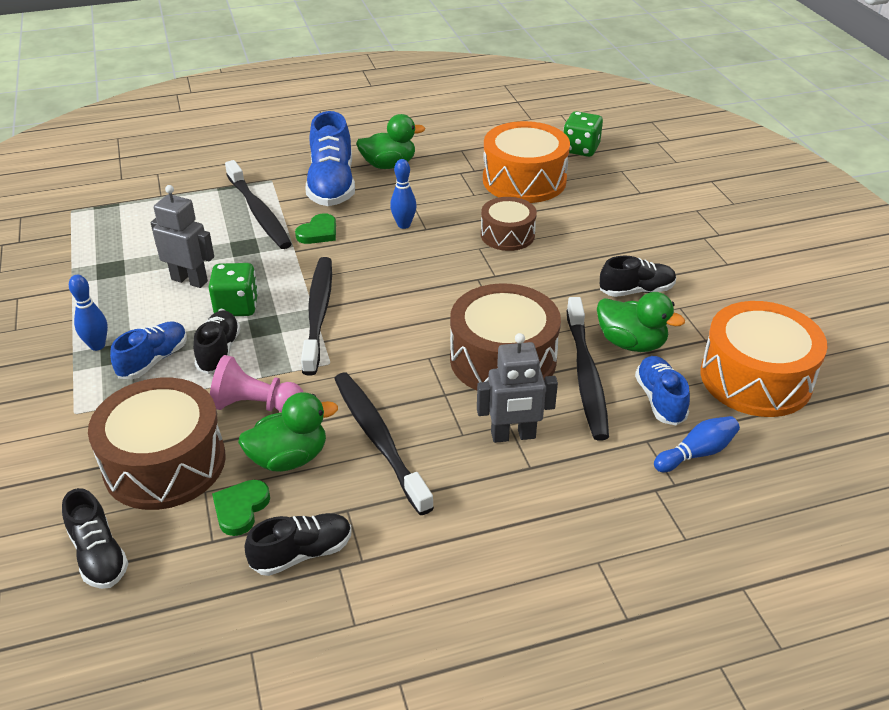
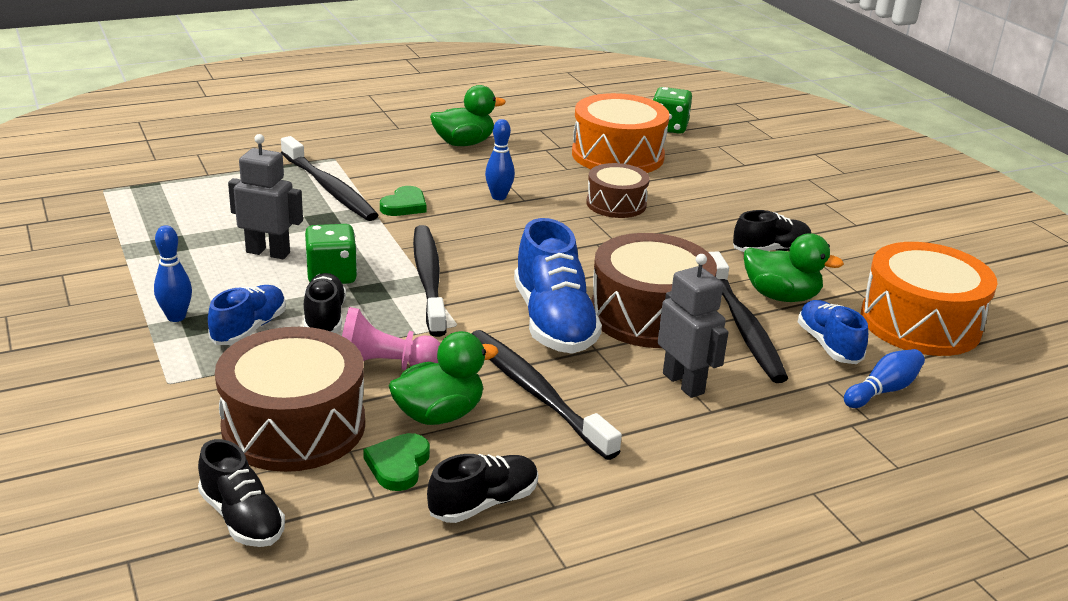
camera: 10 degrees left, 10 degrees down
(332, 185) = (405, 162): blue shoe -> blue shoe (553, 322)
(513, 436) = (683, 383): grey robot -> grey robot turned 105 degrees counterclockwise

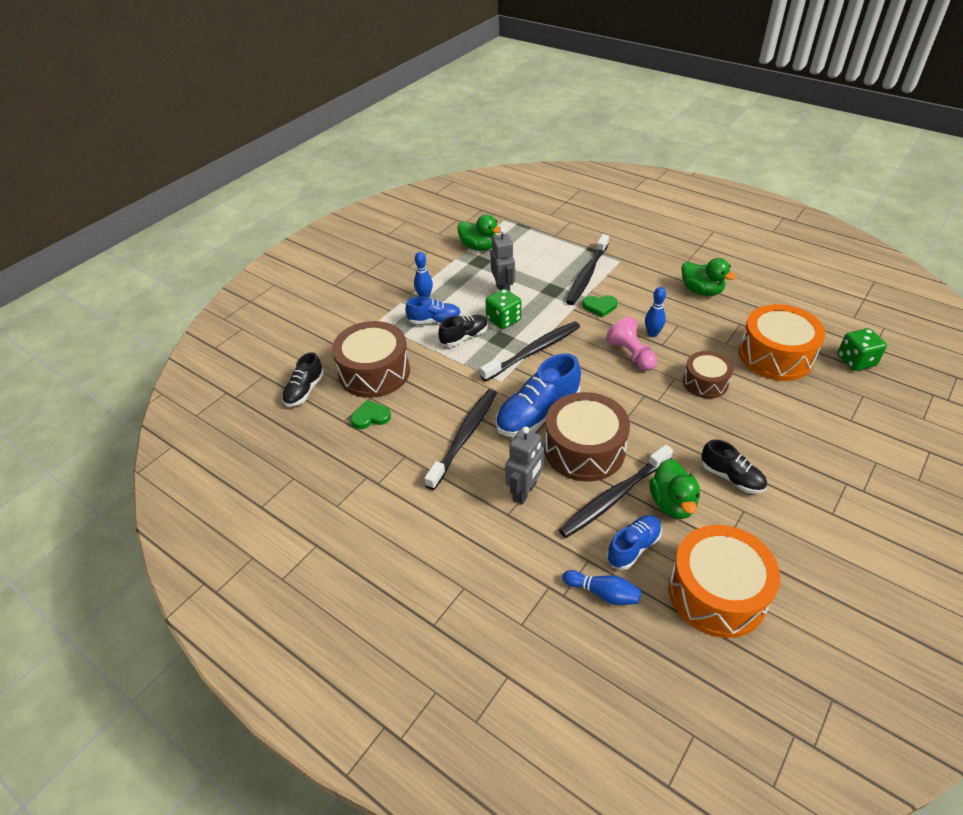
camera: 65 degrees right, 15 degrees up
(384, 367) = (441, 375): pink pawn -> pink pawn (631, 354)
(439, 415) = (418, 412): green duck -> green duck (479, 247)
(483, 503) = (362, 457): black shoe -> none

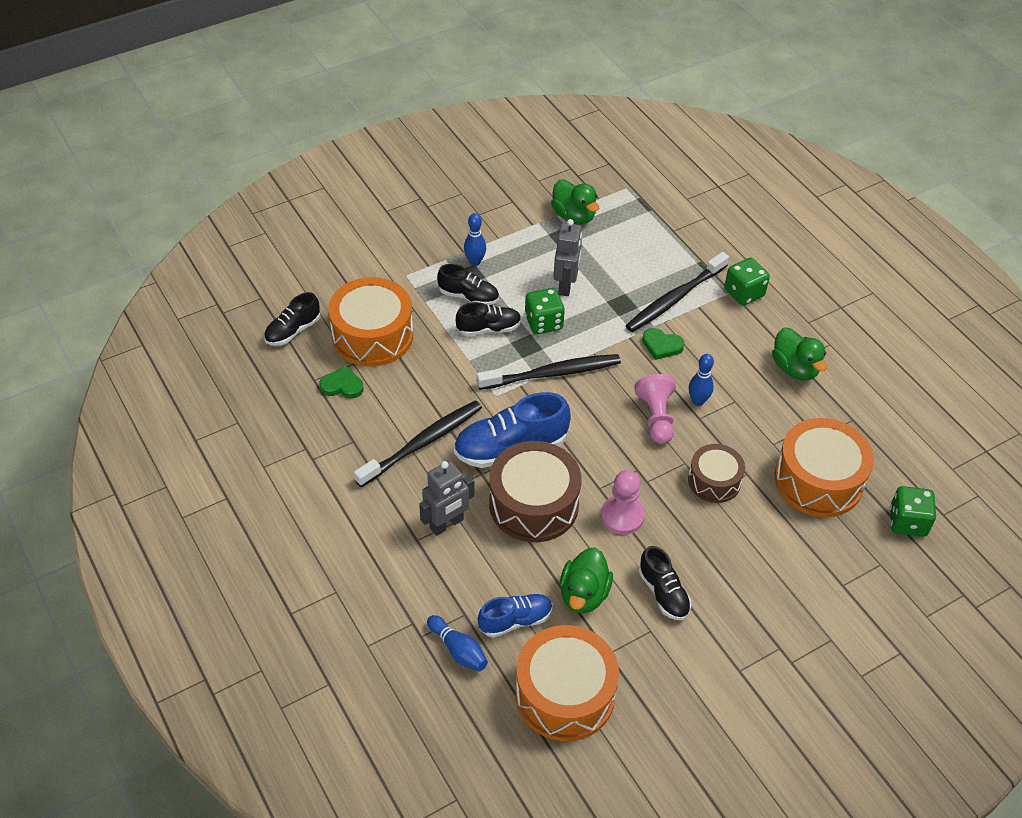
camera: 20 degrees right, 5 degrees up
(374, 372) = (372, 335): brown drum -> orange drum
(434, 321) = (468, 296): blue shoe -> black shoe
(613, 497) = (530, 565): black toothbrush -> none
(631, 257) = (744, 293): none -> green dice
(658, 432) = (622, 516): none -> pink pawn

